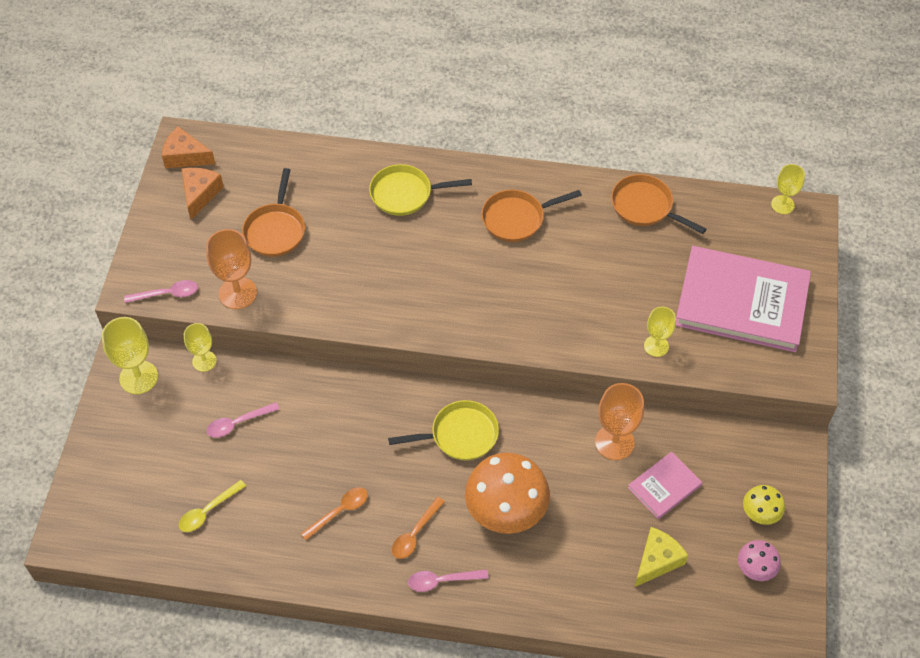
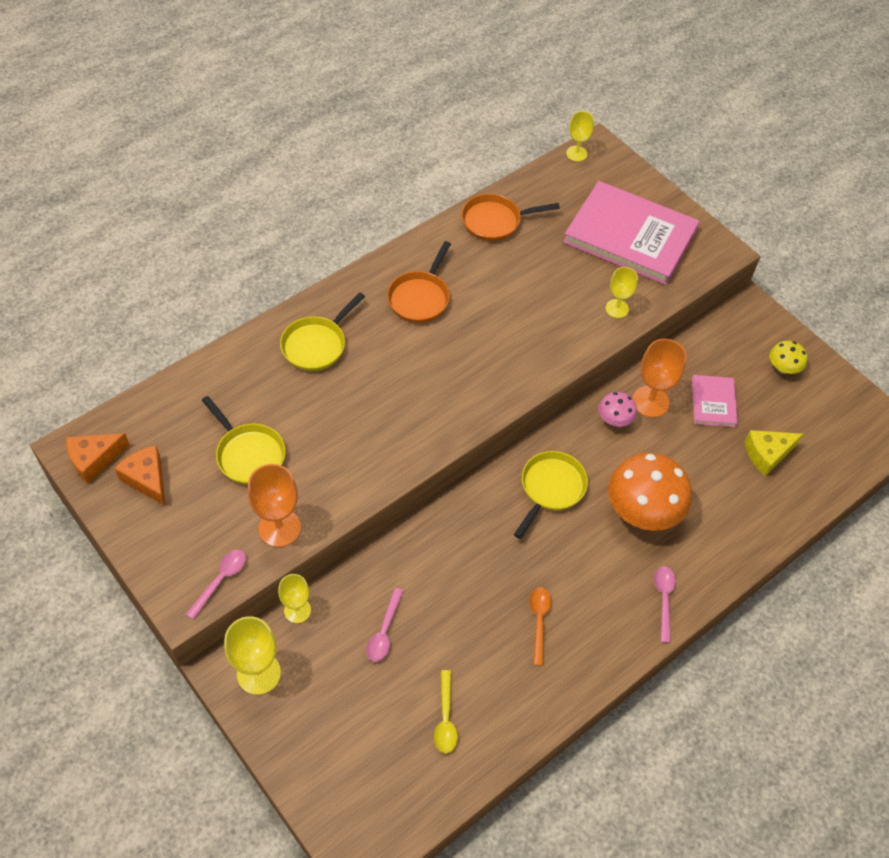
camera: 50 degrees left, 0 degrees up
(275, 230) = (248, 454): orange pan -> yellow pan
(415, 534) = (607, 585): orange spoon -> none
(441, 581) = (664, 599): pink spoon -> pink spoon turned 150 degrees clockwise
(657, 561) = (767, 454): yellow cheese -> yellow cheese turned 105 degrees counterclockwise
(741, 302) = (630, 236): pink book -> pink book turned 60 degrees clockwise
(755, 568) = (822, 404): pink mushroom -> pink mushroom (614, 419)

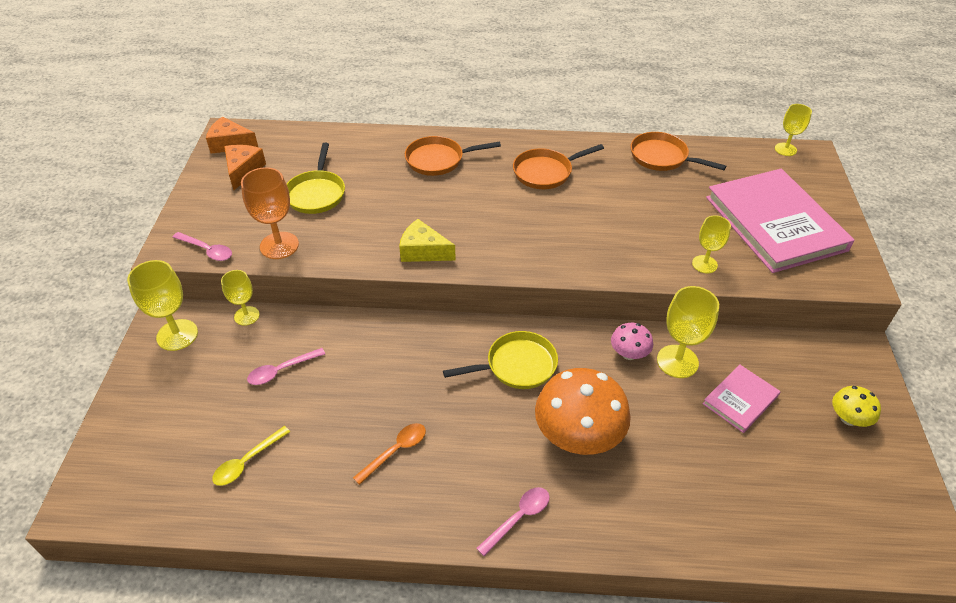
camera: 45 degrees right, 10 degrees down
(221, 580) = (207, 250): pink spoon -> pink spoon turned 45 degrees clockwise
(317, 344) = (438, 160): yellow pan -> orange pan
(650, 401) = (677, 361): orange goblet -> yellow goblet
(767, 454) = (754, 476): yellow cheese -> yellow cheese (423, 251)

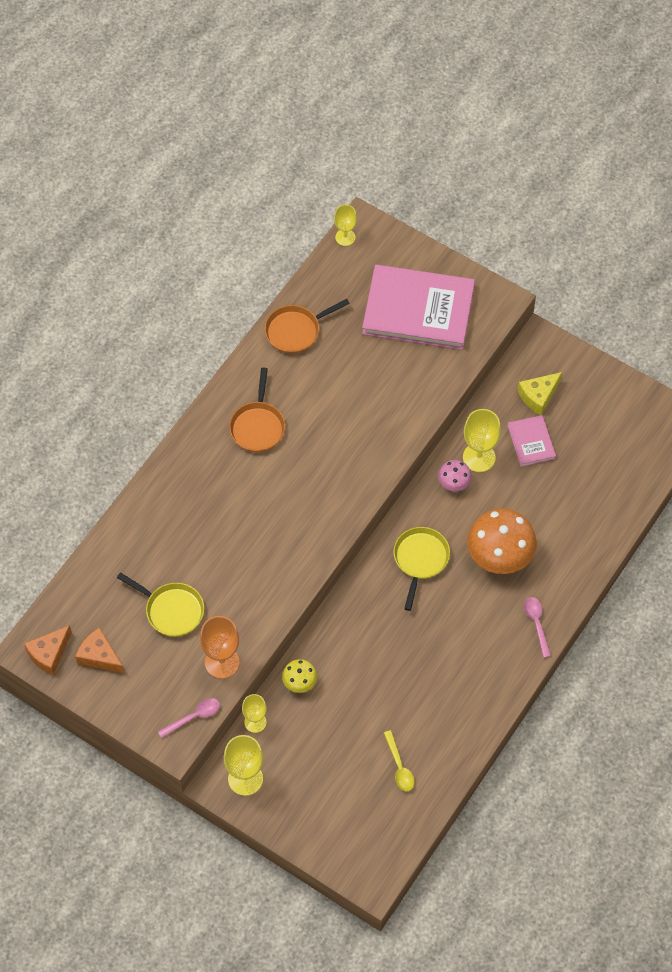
camera: 60 degrees left, 15 degrees up
(281, 371) = (329, 717): pink spoon -> none
(396, 451) = (445, 671): orange spoon -> none
(423, 251) = (295, 562): yellow cheese -> yellow cheese (538, 396)
(438, 160) = (187, 497): orange pan -> none
(704, 264) = (428, 385): yellow goblet -> none
(848, 418) = (581, 391): yellow mushroom -> yellow mushroom (299, 682)

